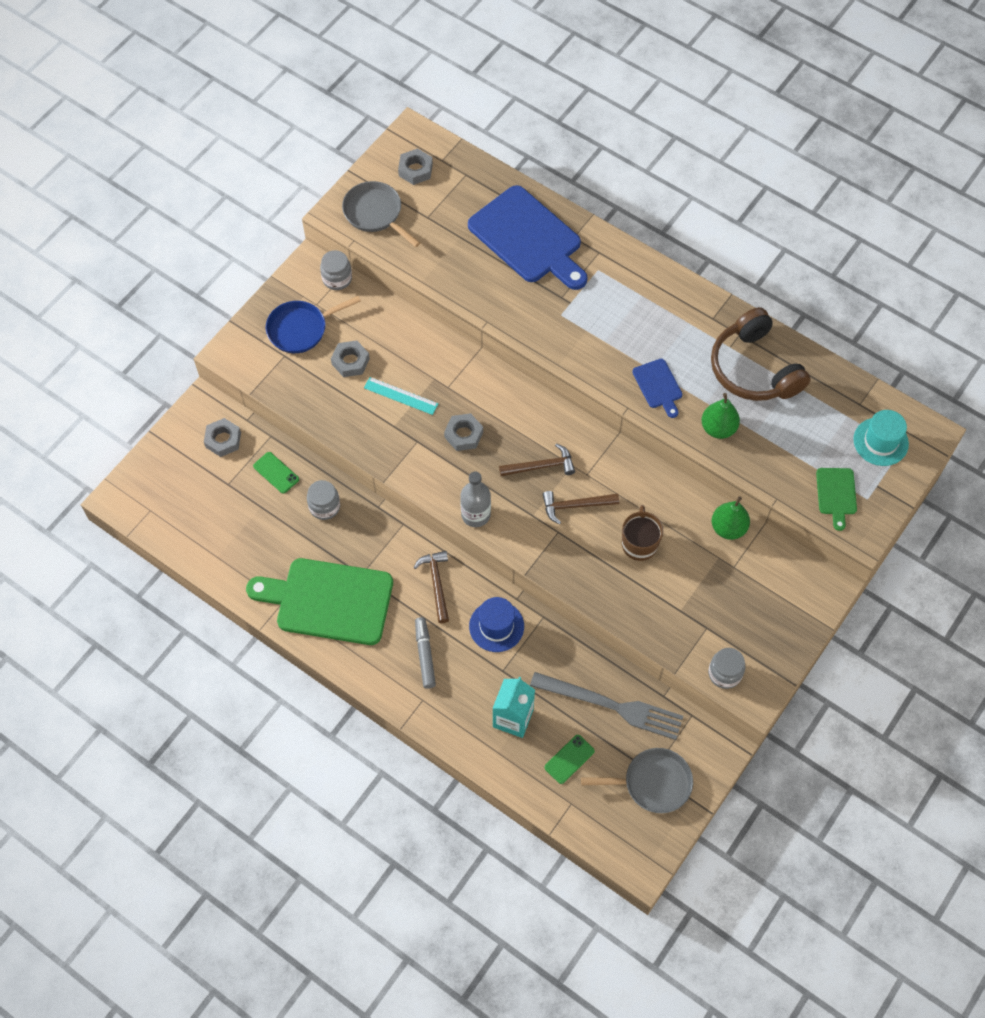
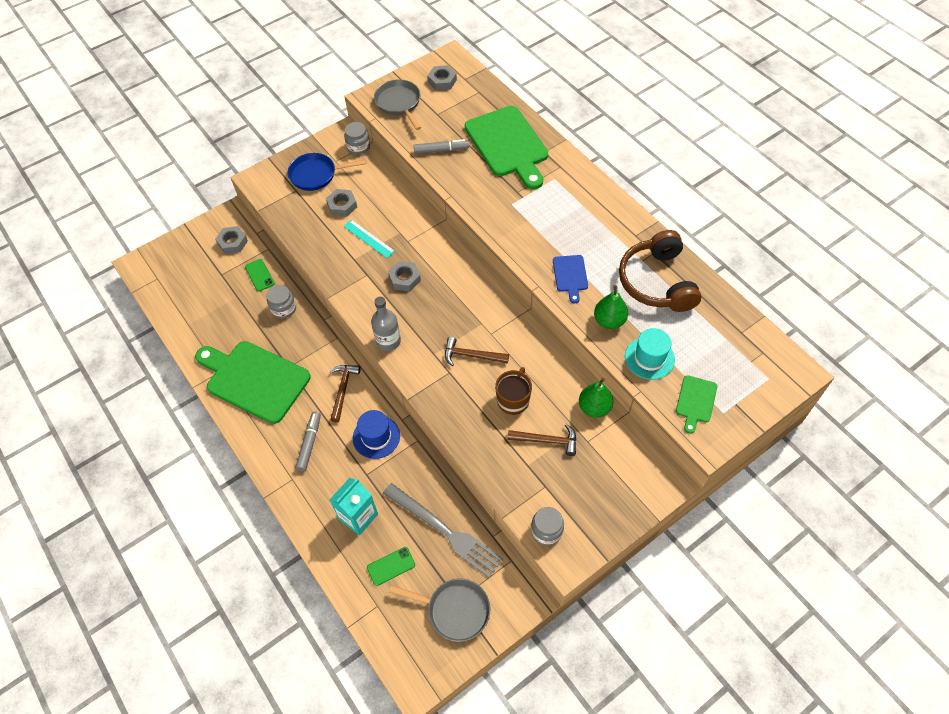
camera: 20 degrees right, 5 degrees down
(452, 265) = (441, 150): none -> grey marker
(528, 238) = (508, 145): blue cutting board -> green cutting board
(541, 466) = (456, 318): brown hammer -> brown hammer (547, 441)
(880, 441) = (750, 368): turquoise hat -> turquoise hat (649, 358)

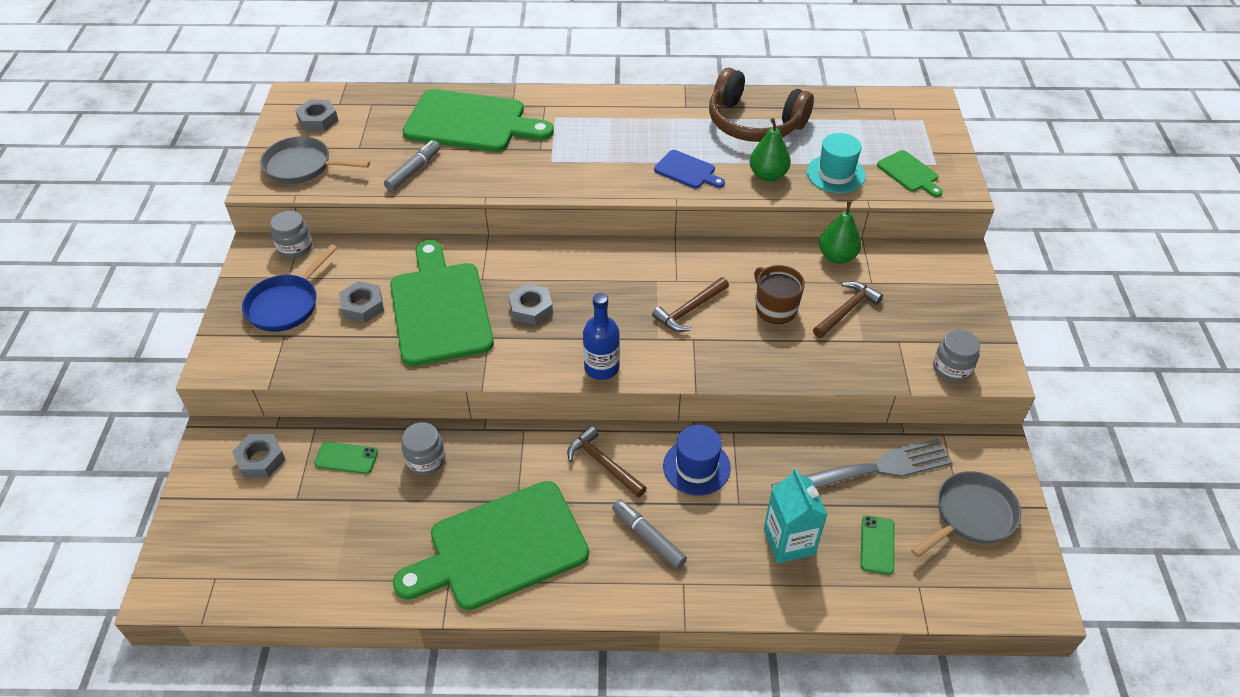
camera: 55 degrees left, 10 degrees down
(369, 238) = (439, 308): turquoise ruler -> green cutting board
(388, 341) = (601, 367): grey bottle -> blue bottle

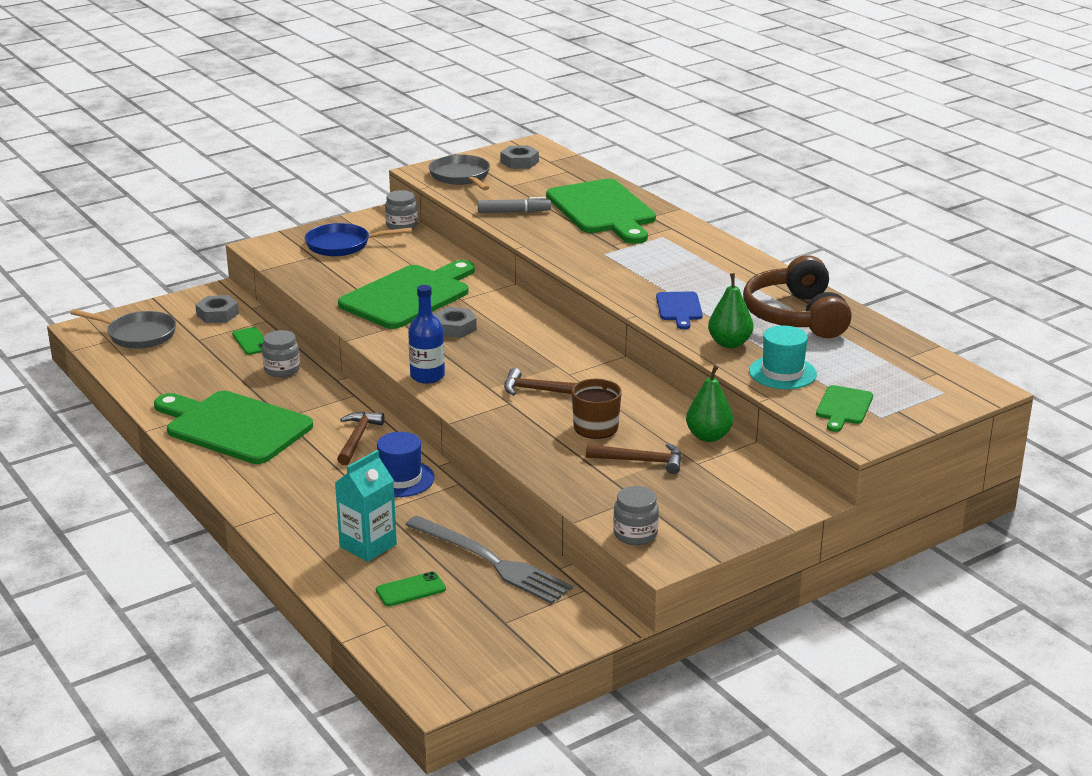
camera: 55 degrees right, 20 degrees down
(362, 306) = (375, 269): grey nut -> none
(648, 537) = (305, 482): grey marker -> none
(971, 515) = (499, 631): grey pan -> grey pan (138, 335)

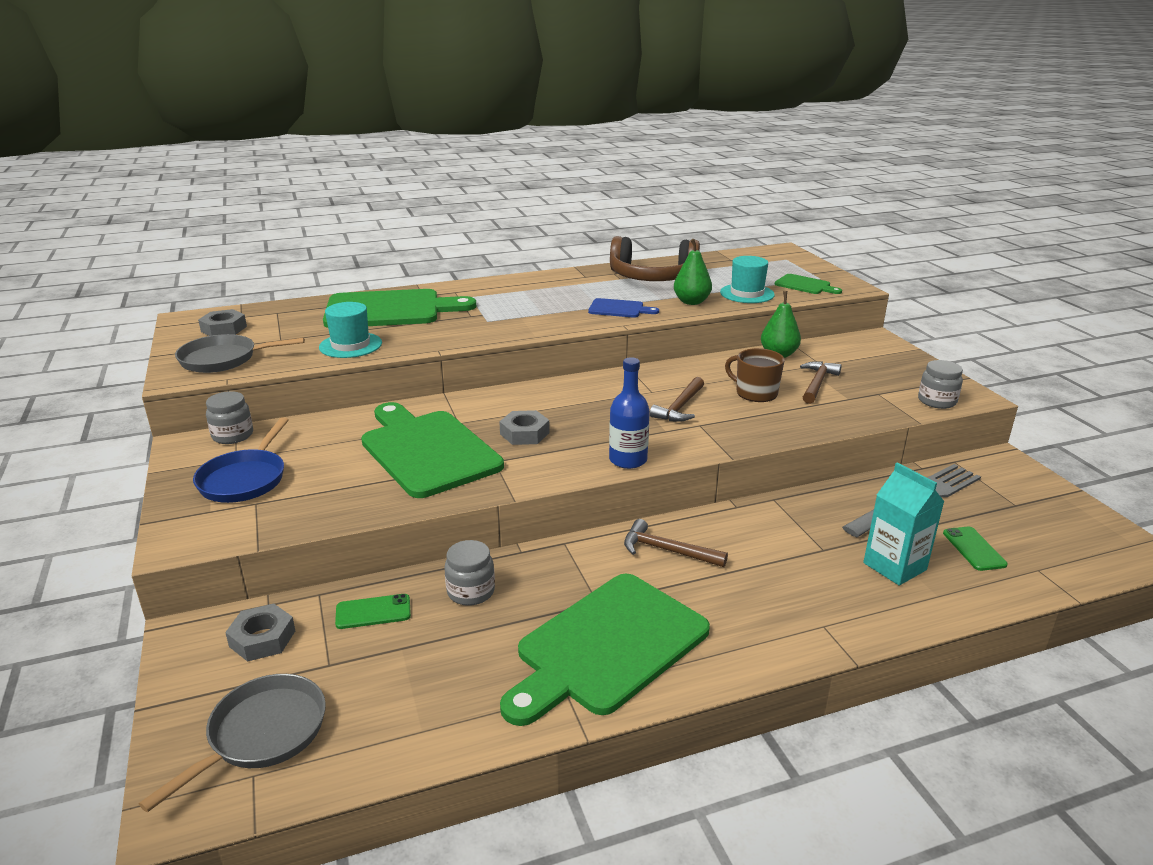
camera: 75 degrees left, 0 degrees up
(400, 479) = (760, 532): blue hat -> none
(514, 212) = (350, 345): grey marker -> turquoise hat

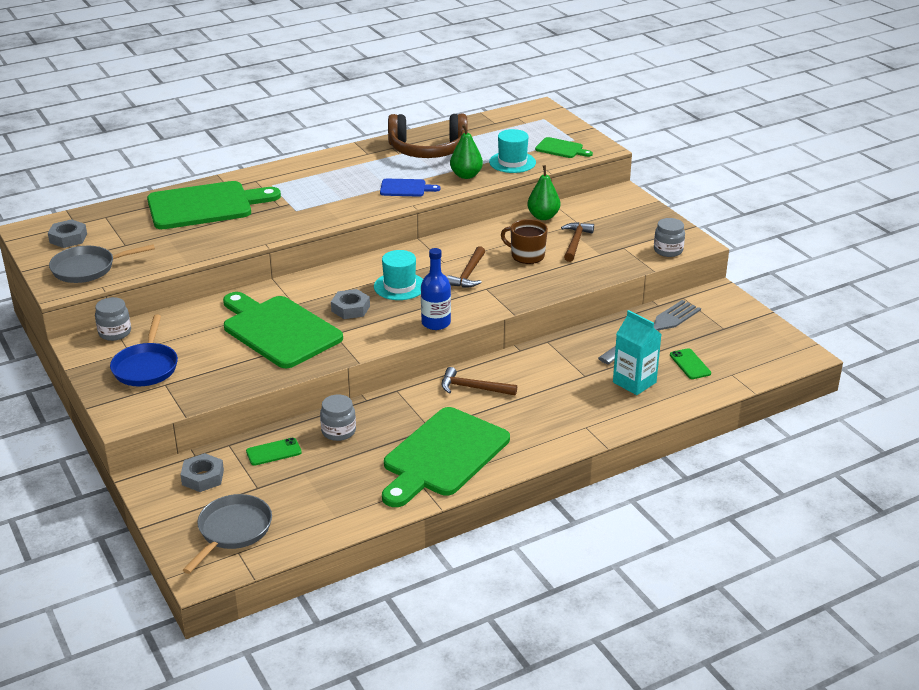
camera: 10 degrees left, 5 degrees up
(350, 345) = (189, 245): turquoise hat -> turquoise hat (399, 286)

